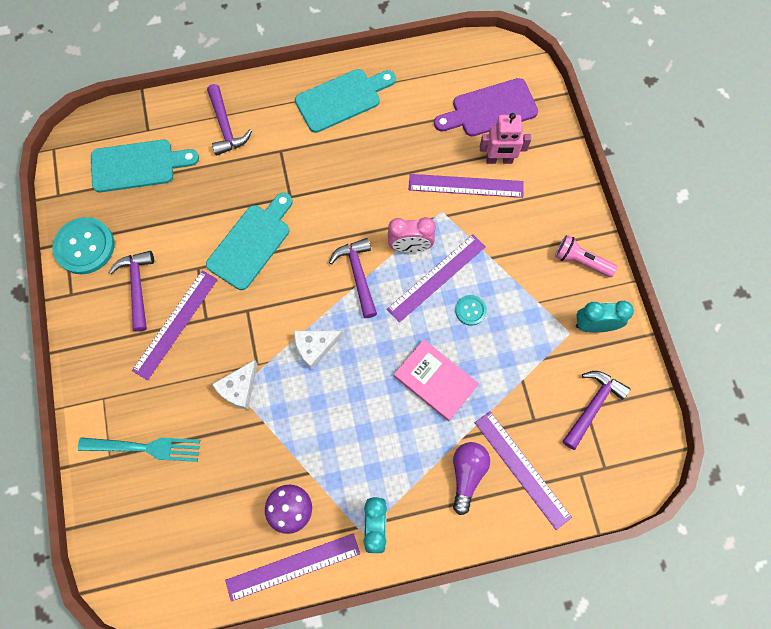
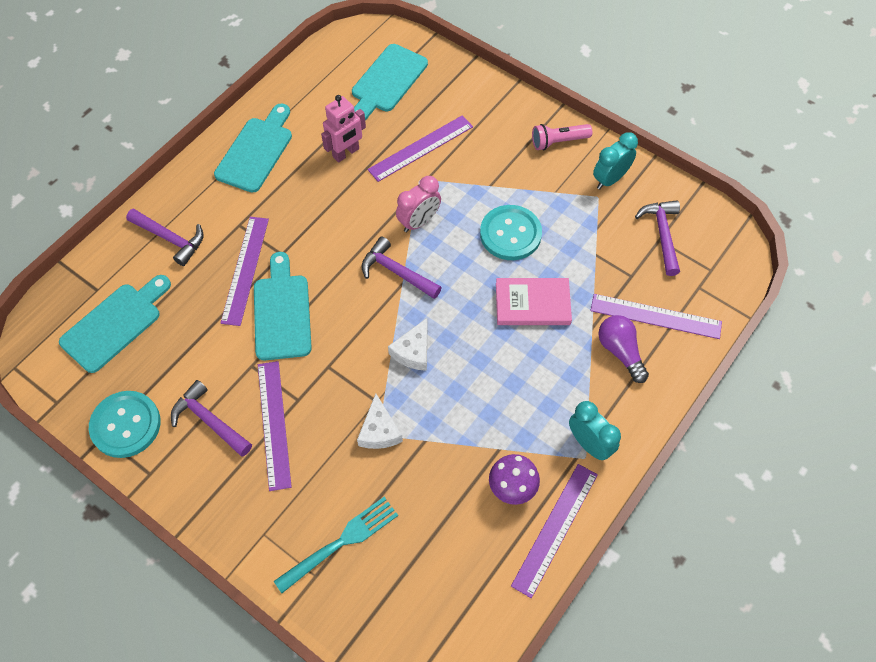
camera: 40 degrees left, 10 degrees down
(436, 277) = (461, 229): purple ruler -> purple ruler (245, 270)
(470, 310) = (510, 234): turquoise button -> turquoise button, size x1.95
(490, 109) = (387, 81): purple cutting board -> turquoise cutting board
(499, 160) = (429, 112): pink robot -> pink robot (346, 153)

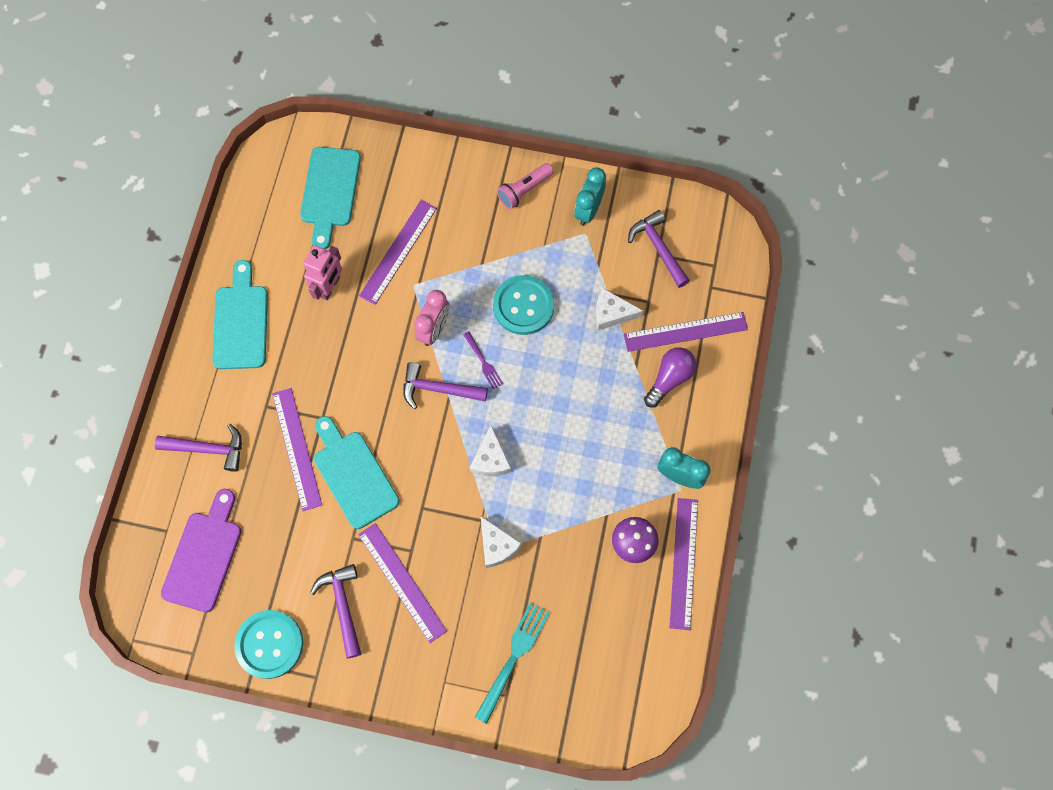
camera: 25 degrees left, 10 degrees up
(115, 324) = (204, 556): turquoise cutting board -> purple cutting board
(209, 420) = (343, 605): purple hammer -> purple hammer turned 60 degrees clockwise
(449, 266) = (483, 362): none -> purple fork
(532, 303) = (574, 366): pink book -> none
(591, 272) = (612, 313): none -> white cheese
(620, 351) = (669, 379): purple light bulb -> purple light bulb turned 90 degrees clockwise

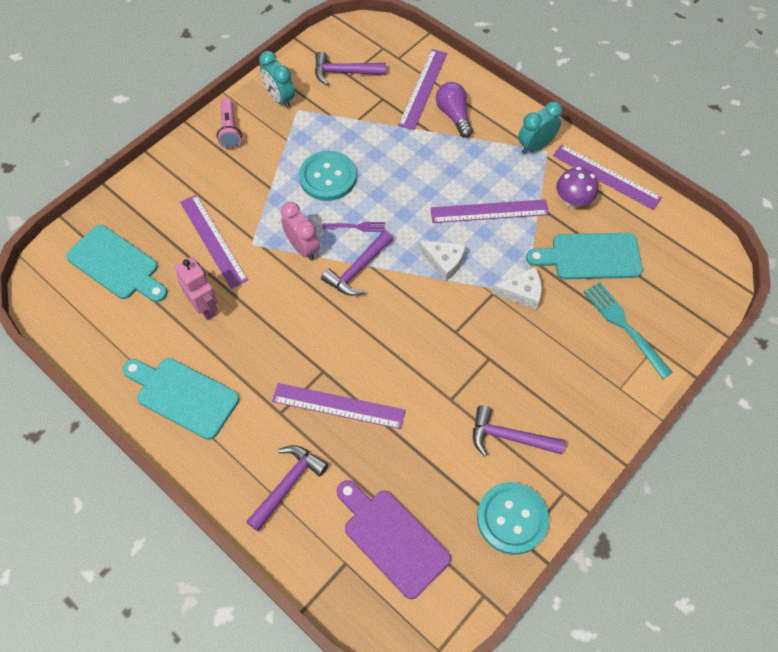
camera: 60 degrees left, 10 degrees down
(353, 475) = (393, 371): turquoise cutting board -> turquoise cutting board (590, 257)
(402, 582) = (513, 379): purple ruler -> purple ruler (489, 211)
(612, 313) = (376, 125): white cheese -> none

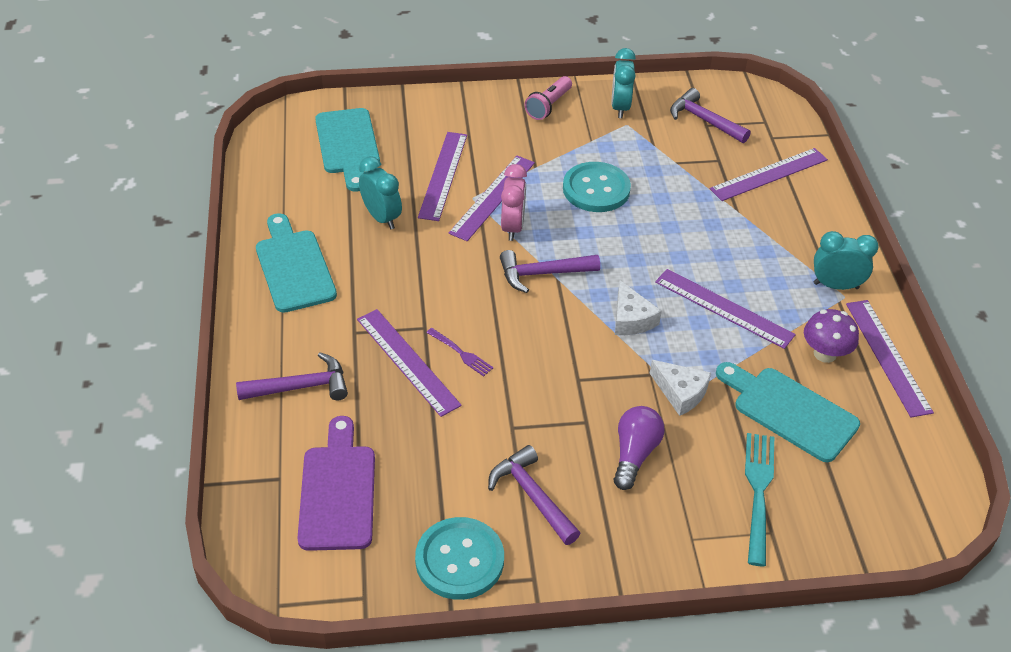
camera: 40 degrees right, 15 degrees down
(205, 307) = (382, 218): pink robot -> turquoise clock
(265, 233) = (492, 197): none -> purple ruler
(356, 227) = (579, 241): purple fork -> purple fork (461, 353)
(454, 115) = (776, 212): purple light bulb -> purple light bulb (634, 454)

